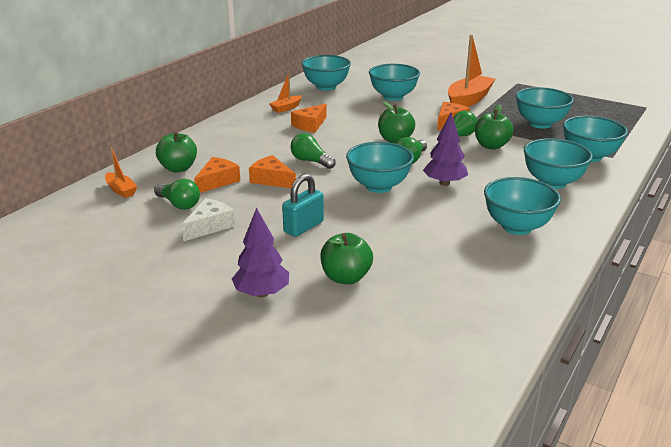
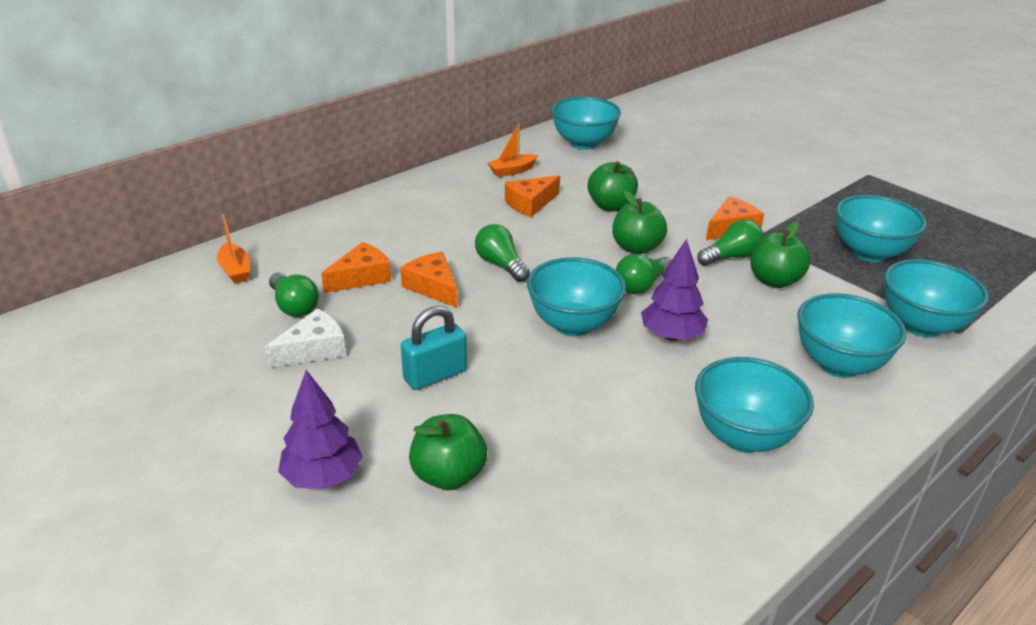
camera: 15 degrees right, 5 degrees up
(178, 168) = (323, 247): green apple -> green apple (611, 206)
(393, 97) = (669, 173): turquoise bowl -> none
(468, 100) = (779, 194): orange boat -> none

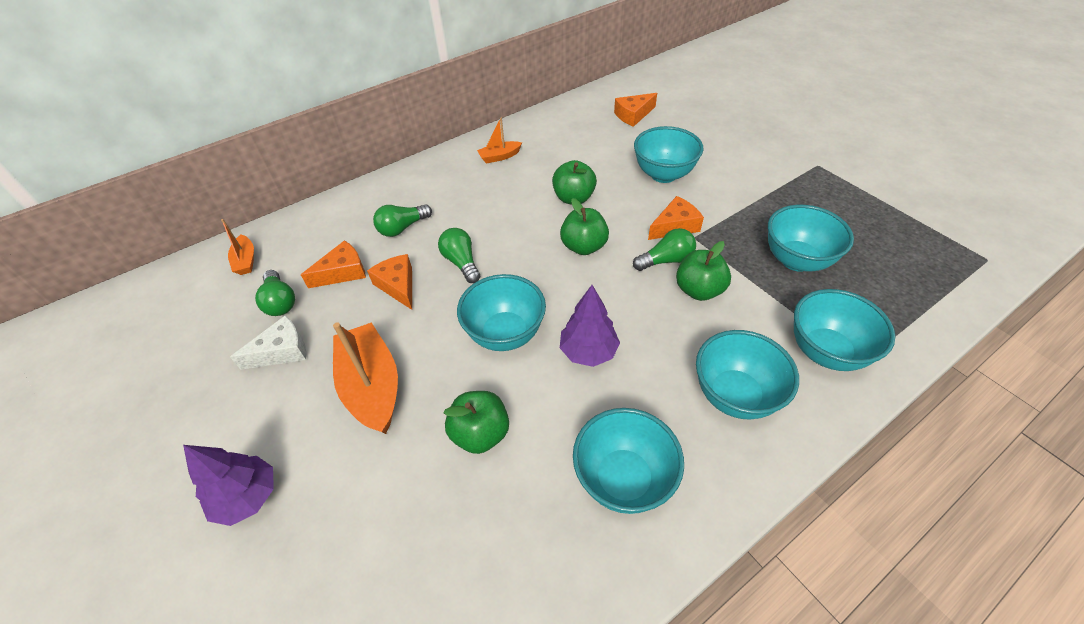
camera: 10 degrees right, 15 degrees up
(435, 375) = (372, 386): turquoise padlock -> orange boat
(448, 475) = (351, 504): green apple -> green apple (480, 433)
(530, 203) = (505, 194): orange cheese -> orange cheese (633, 115)
(583, 143) = (568, 127): turquoise bowl -> turquoise bowl (663, 174)
(641, 285) = (577, 291): green light bulb -> green light bulb (402, 228)

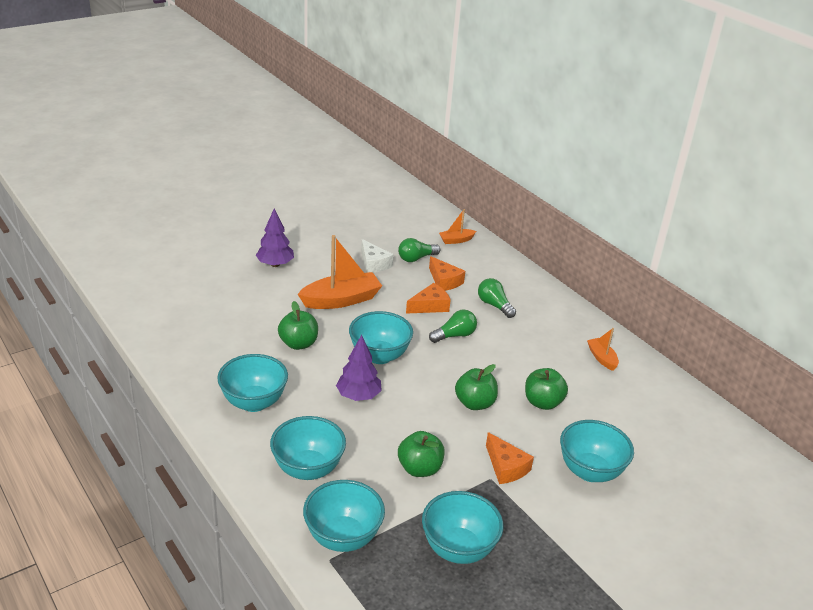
camera: 85 degrees right, 15 degrees down
(633, 115) = (705, 462): orange cheese -> none
(666, 260) = (458, 453): green light bulb -> none

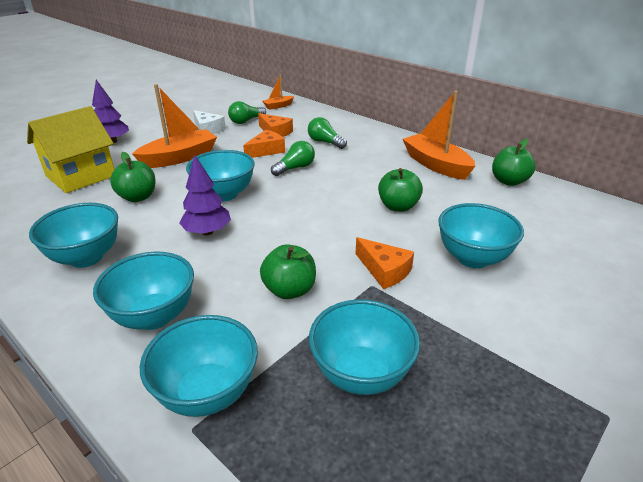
camera: 10 degrees left, 0 degrees up
(245, 307) = (81, 176): none -> yellow house
(475, 403) = (331, 218): green apple -> green apple (509, 181)
(602, 358) = (436, 165): orange boat -> orange boat, size x1.96

